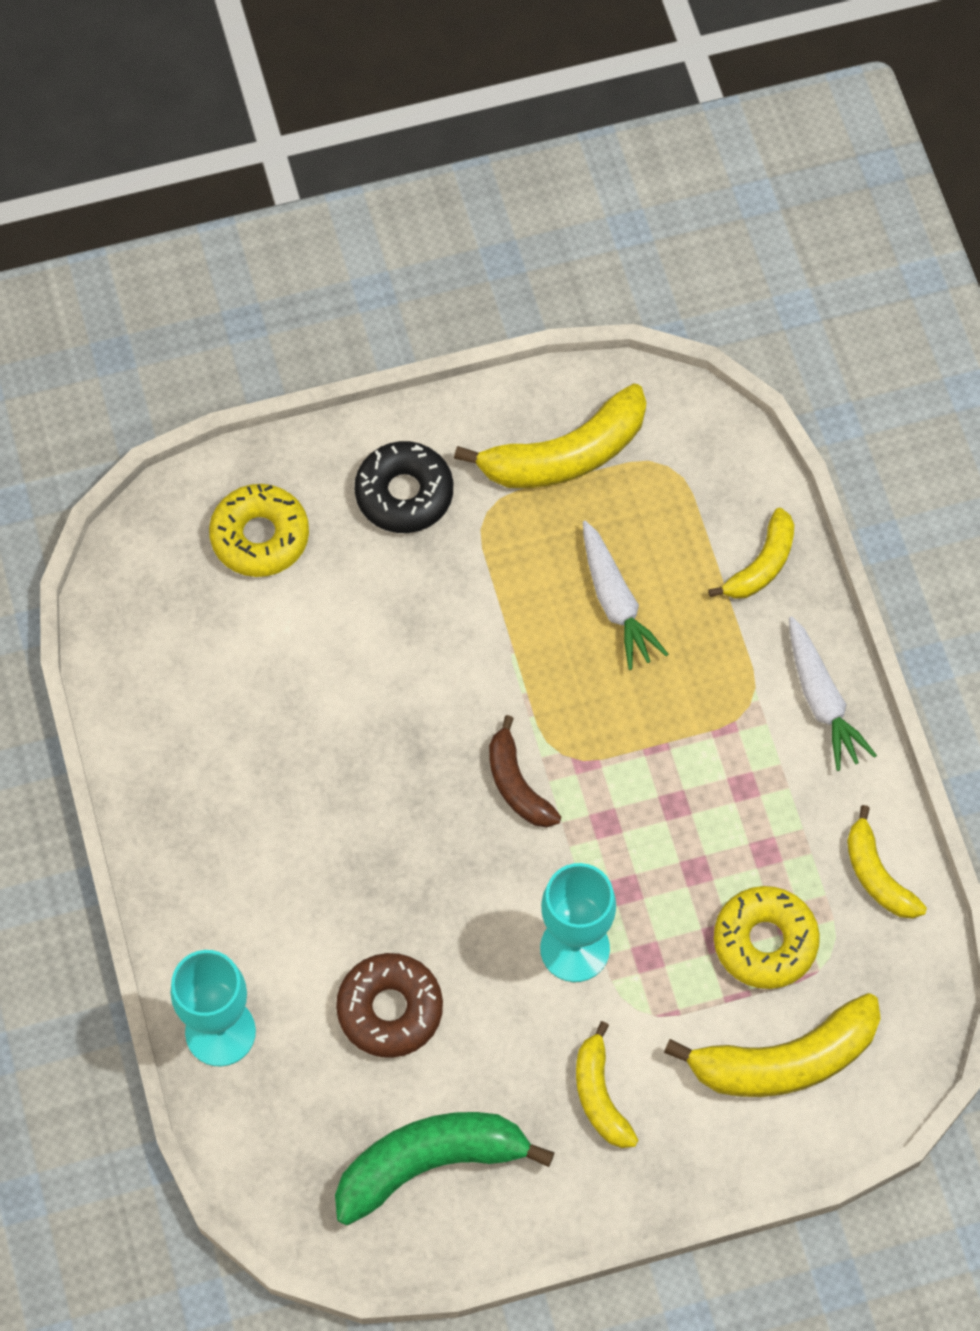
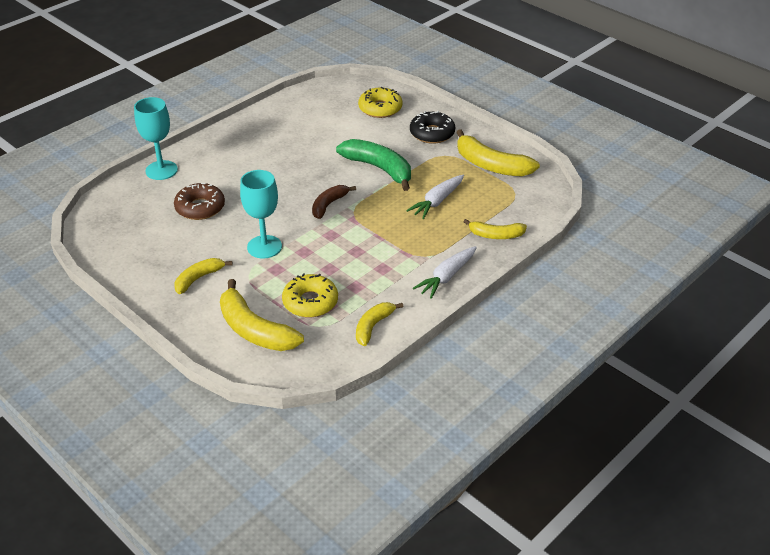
camera: 60 degrees right, 25 degrees down
(430, 1163) = (136, 242): green banana -> green banana (379, 169)

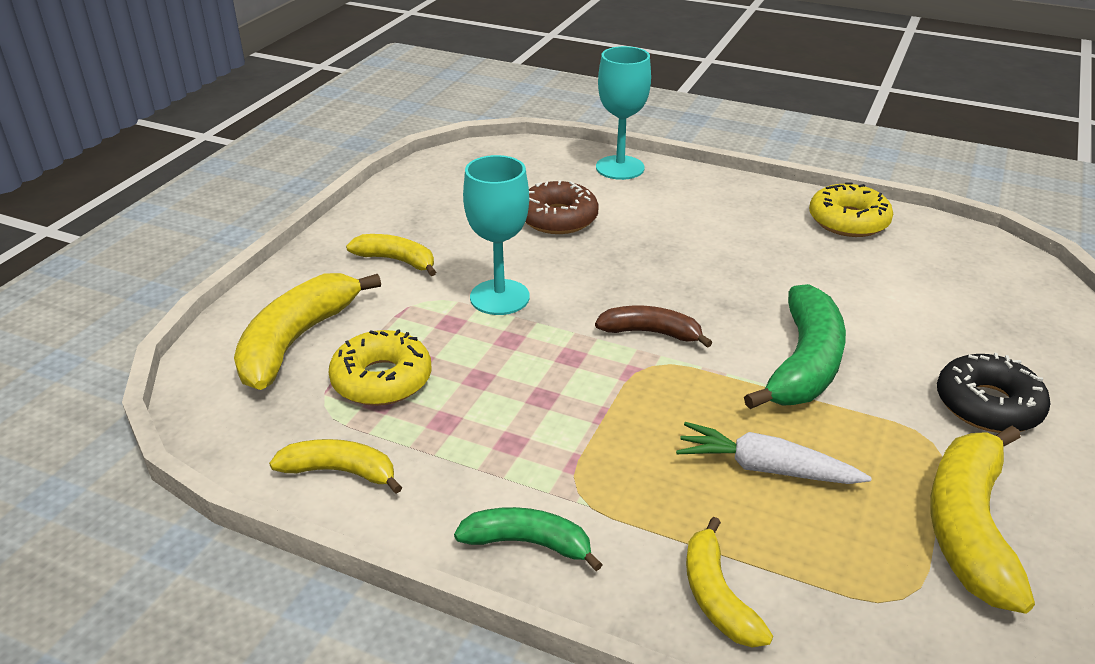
camera: 70 degrees right, 5 degrees down
(380, 108) = (992, 318): yellow donut -> yellow donut (848, 221)
(446, 277) = (528, 543): white carrot -> green banana

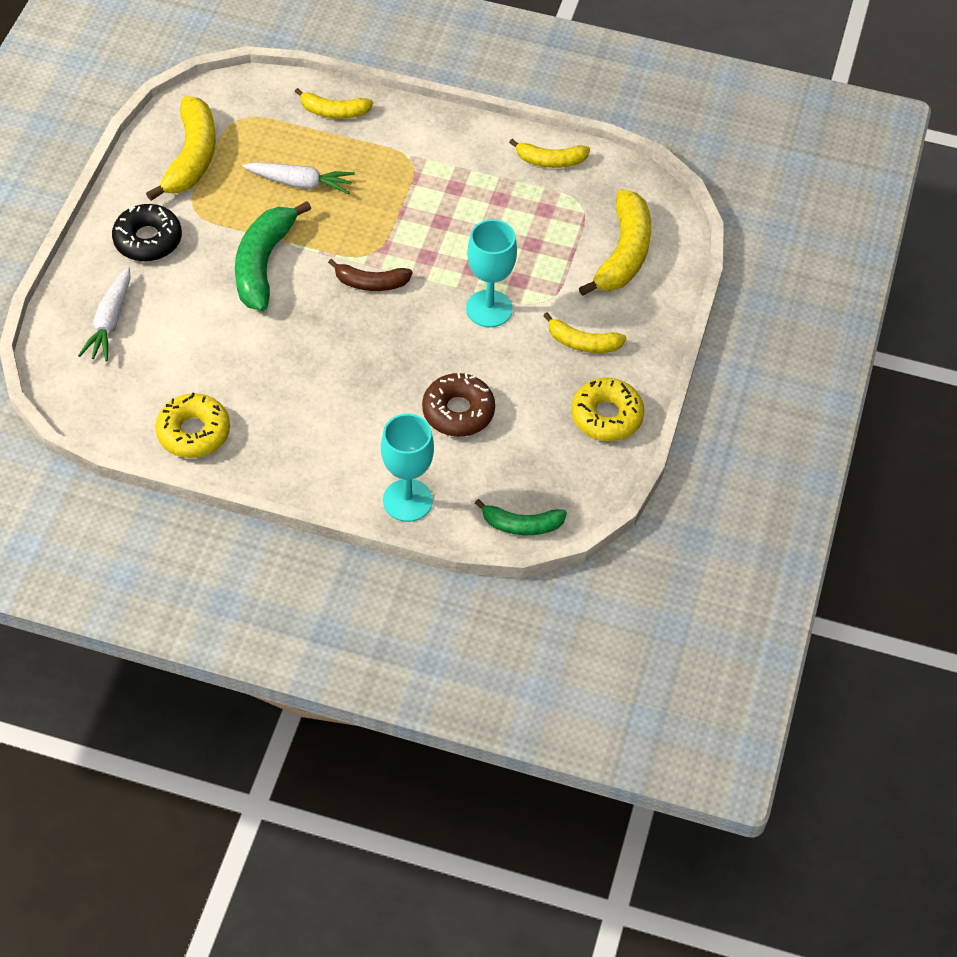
camera: 170 degrees right, 20 degrees up
(382, 380) = (551, 226): yellow donut -> yellow donut (606, 416)
(528, 543) = (433, 129): green banana -> green banana (521, 525)
(717, 596) = (334, 112): yellow banana -> yellow banana turned 120 degrees clockwise
(994, 317) = (110, 321): none -> white carrot

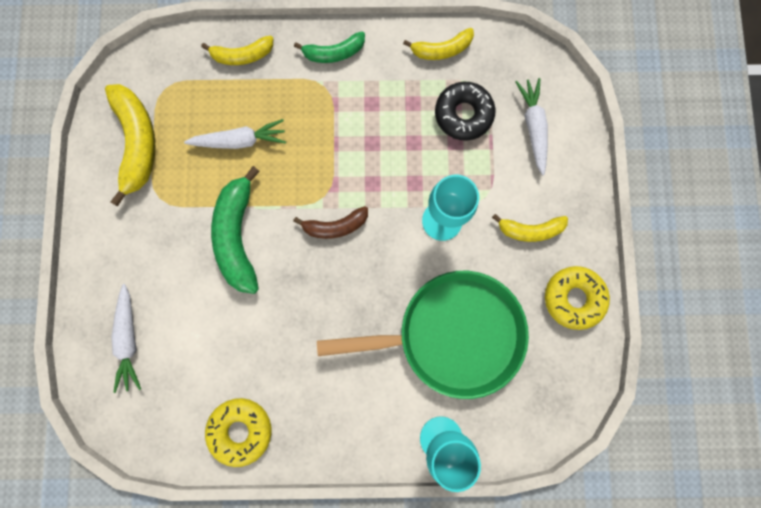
camera: 15 degrees left, 25 degrees up
(148, 240) = (131, 243): black donut -> black donut (463, 114)
(458, 411) = (452, 334): brown donut -> green pan
(521, 525) = (541, 431): green banana -> green banana (334, 53)
(623, 253) = (533, 127): yellow banana -> white carrot

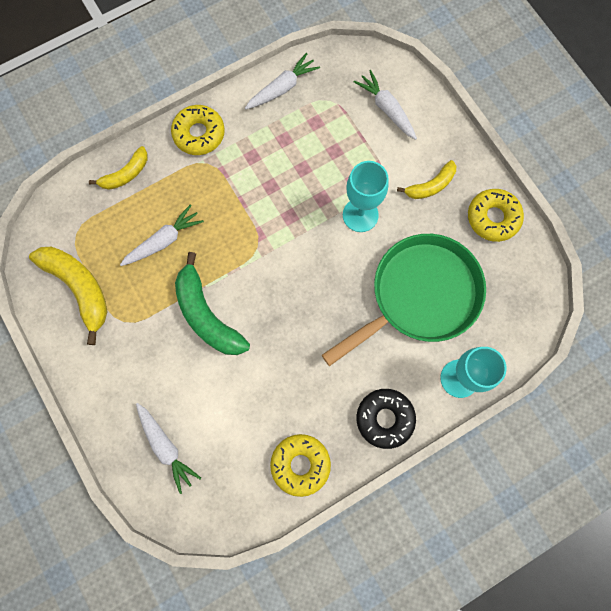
camera: 30 degrees left, 5 degrees down
(334, 53) = (199, 134): green banana -> yellow donut
(335, 226) = (280, 265): brown banana -> none
(441, 50) = (282, 88): yellow banana -> white carrot
(463, 114) = (328, 127): black donut -> black donut (384, 418)

